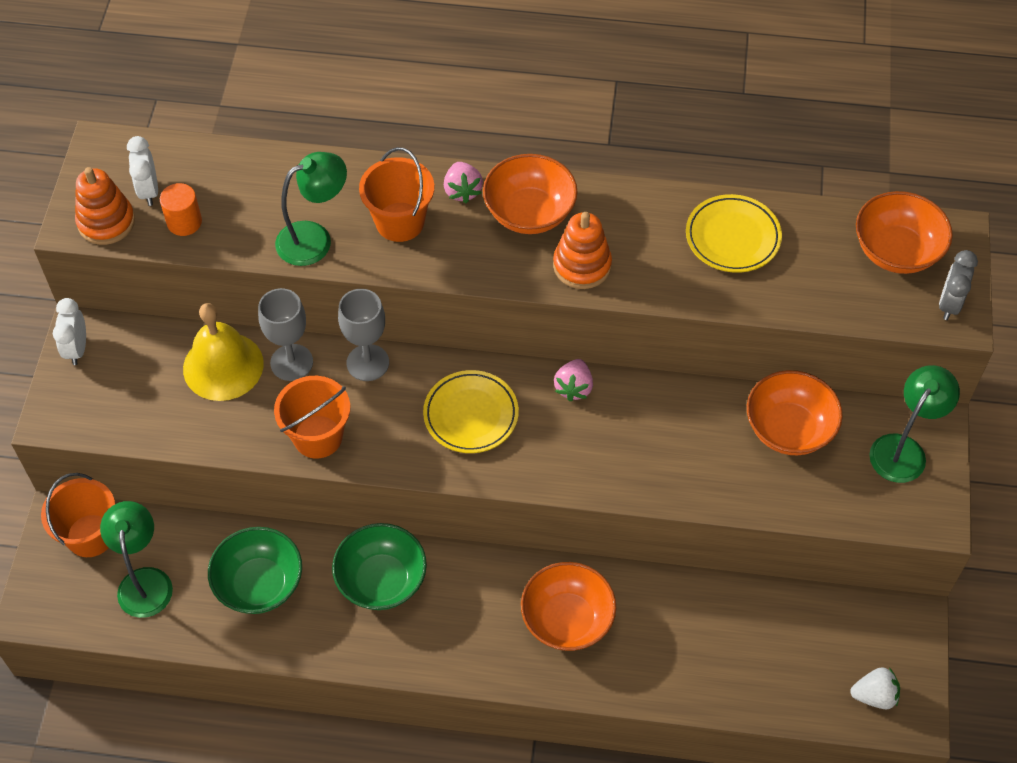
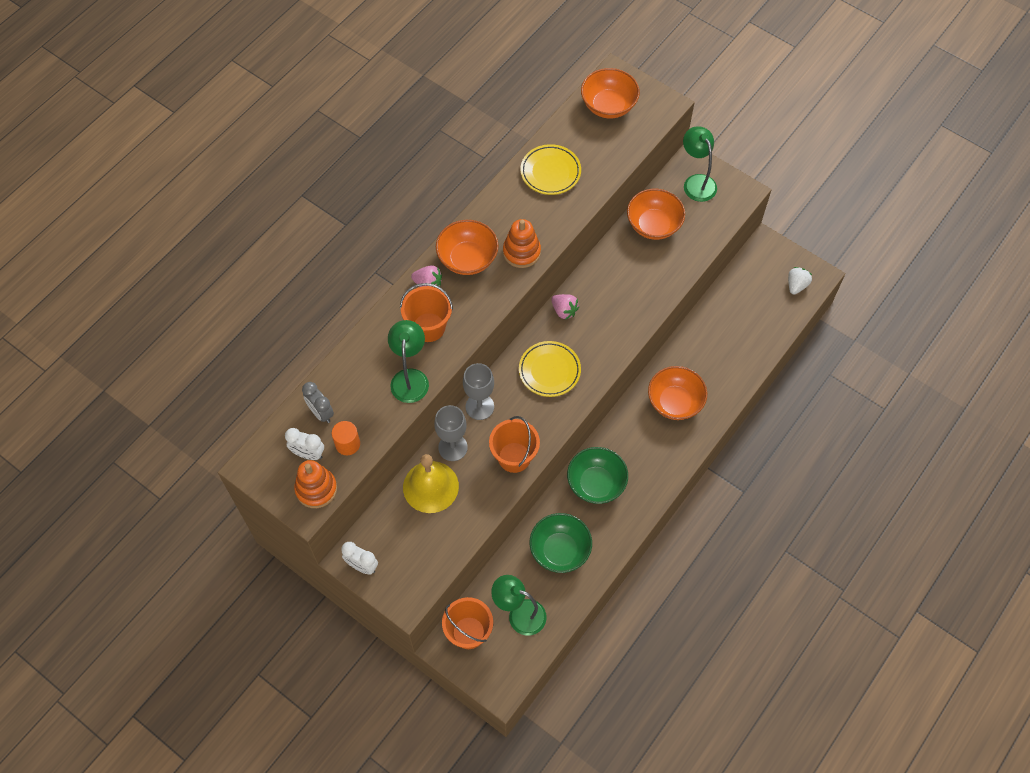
camera: 60 degrees left, 5 degrees up
(949, 304) = (655, 102): grey clock -> grey clock (321, 413)

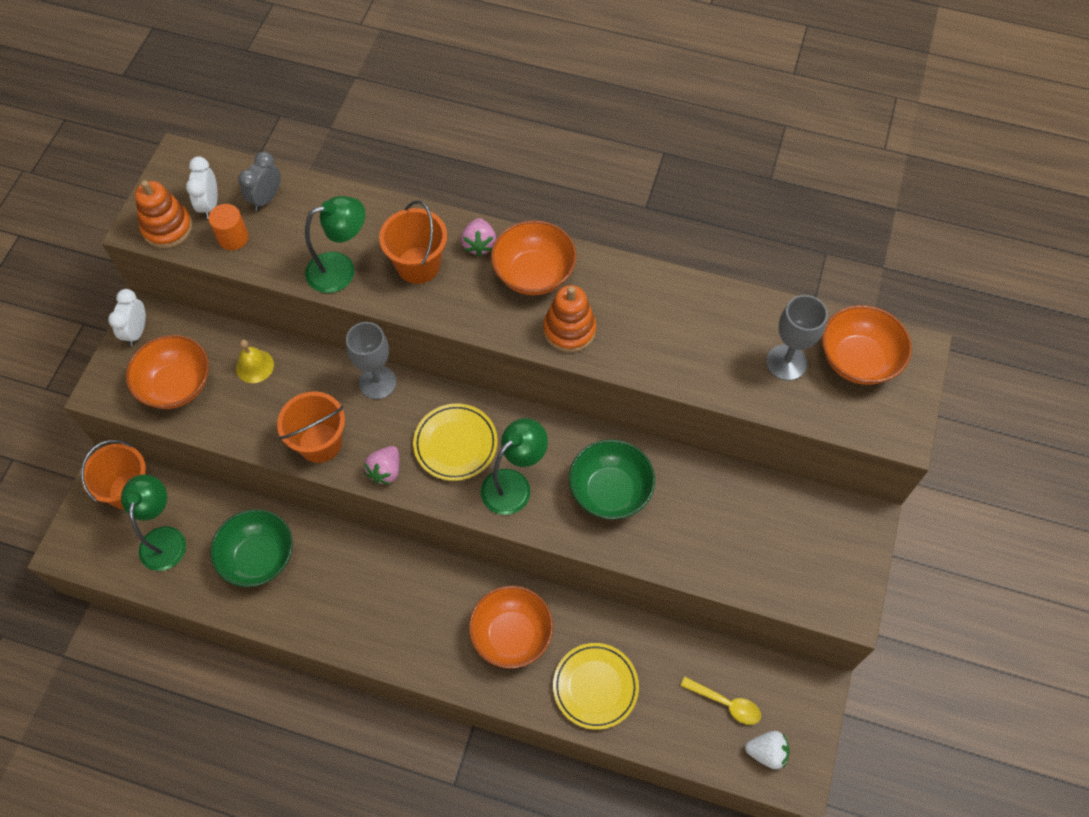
camera: 70 degrees right, 0 degrees up
(430, 486) = (254, 366): yellow bell -> yellow bell, size x0.54
(453, 447) = (313, 372): grey goblet -> grey goblet (786, 362)
(550, 172) = (710, 324): yellow plate -> yellow plate (595, 687)
(564, 311) = (550, 433): pink strawberry -> pink strawberry (385, 471)
(596, 483) = (361, 572): green bowl -> green bowl (610, 491)
(653, 225) = (733, 503): orange bowl -> orange bowl (177, 385)
(696, 182) = (833, 539): green lamp -> green lamp (514, 484)
(760, 296) = (726, 703): none -> yellow spoon

